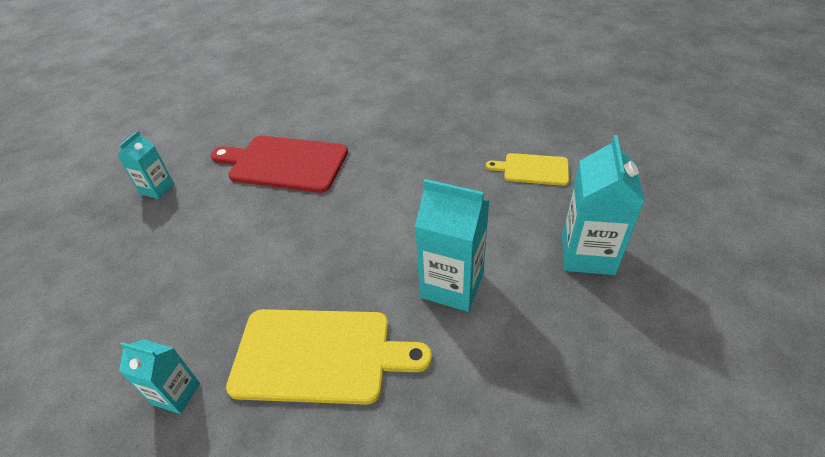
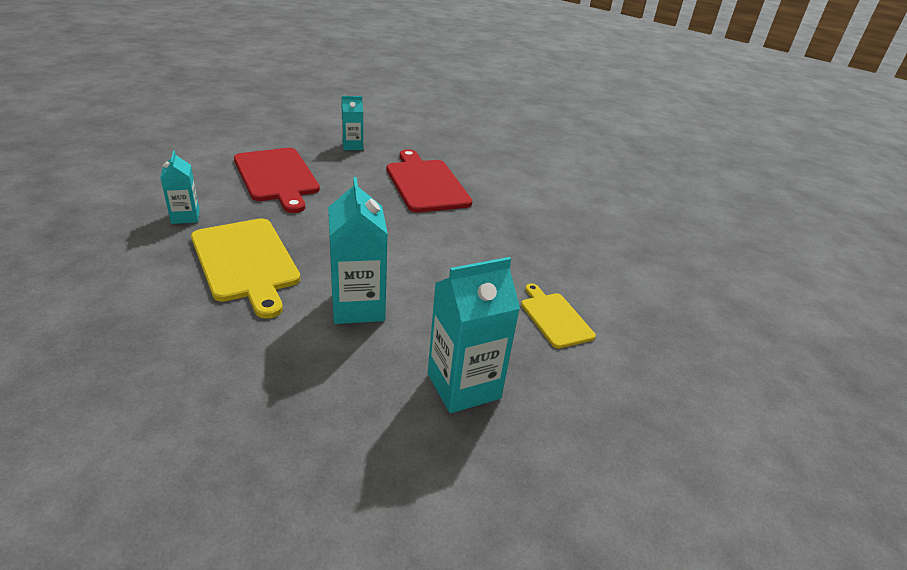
camera: 50 degrees right, 10 degrees down
(162, 275) = (277, 176): none -> red cutting board

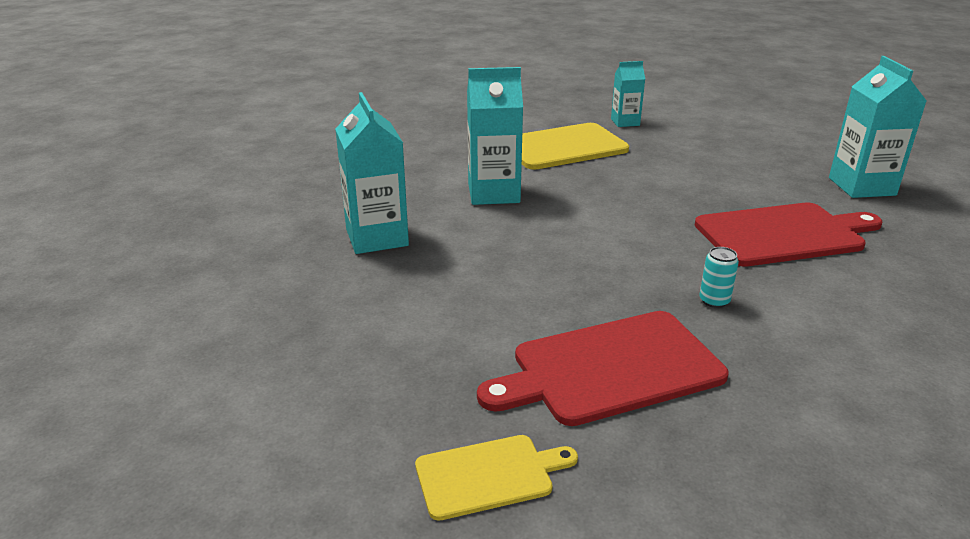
camera: 100 degrees right, 5 degrees down
(277, 176) = (732, 150): red cutting board -> red cutting board (610, 369)
(352, 146) = (861, 186): turquoise carton -> turquoise carton, size x1.70
(517, 220) = (714, 301): none -> turquoise can
(554, 318) = (474, 301): yellow cutting board -> yellow cutting board (489, 475)

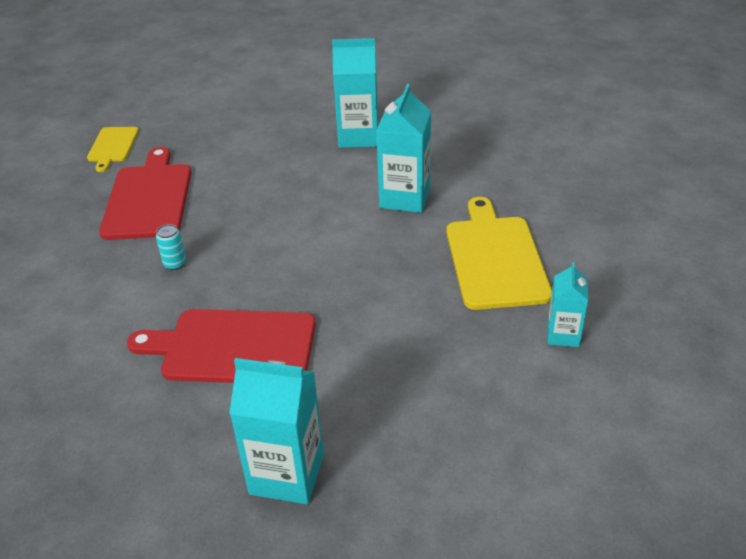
camera: 110 degrees right, 10 degrees up
(783, 234) = (233, 347): red cutting board -> red cutting board turned 90 degrees clockwise

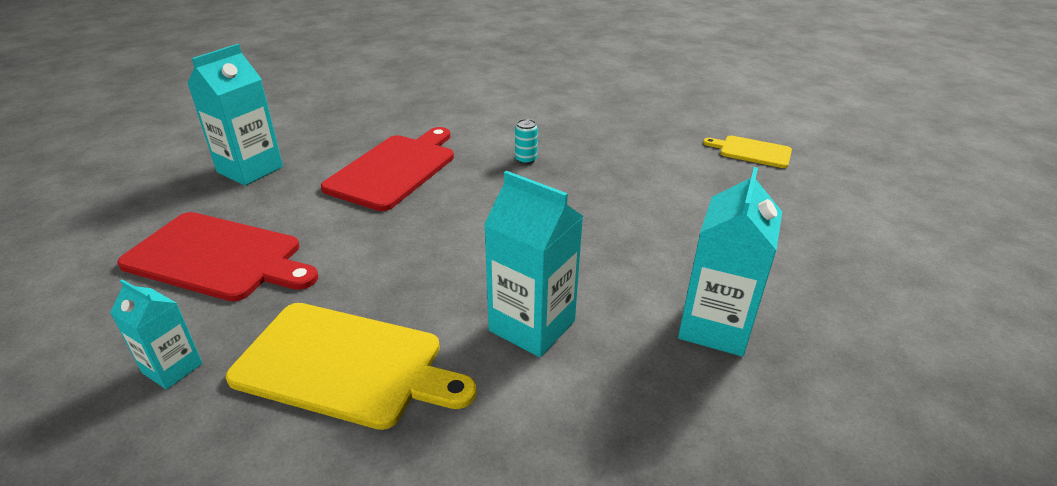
camera: 110 degrees right, 5 degrees down
(148, 198) = (640, 159): red cutting board -> red cutting board (218, 257)

